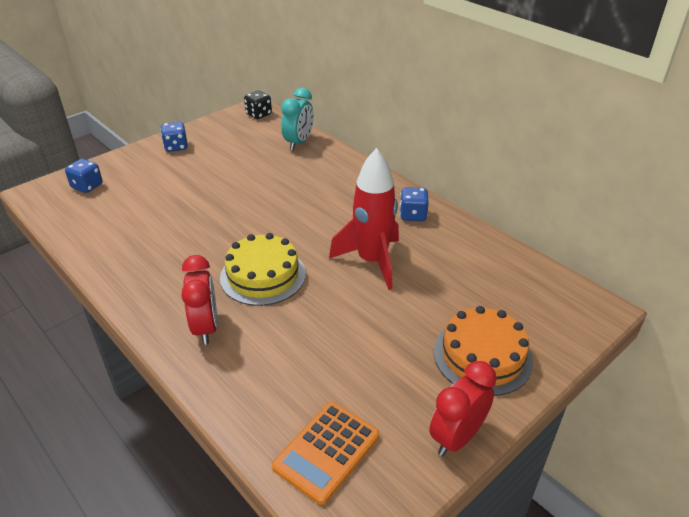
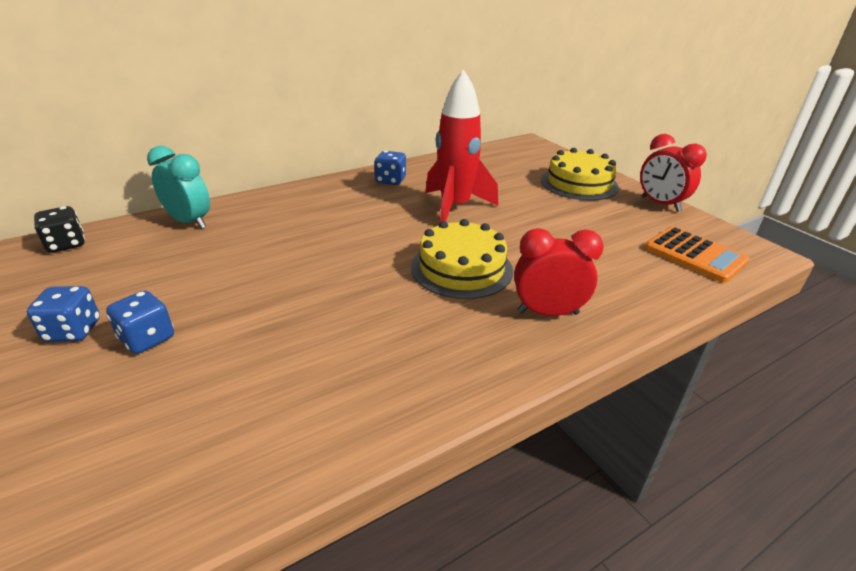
camera: 80 degrees left, 5 degrees down
(87, 186) = (105, 460): blue dice -> blue dice (147, 339)
(482, 356) = (579, 183): orange cake -> yellow cake

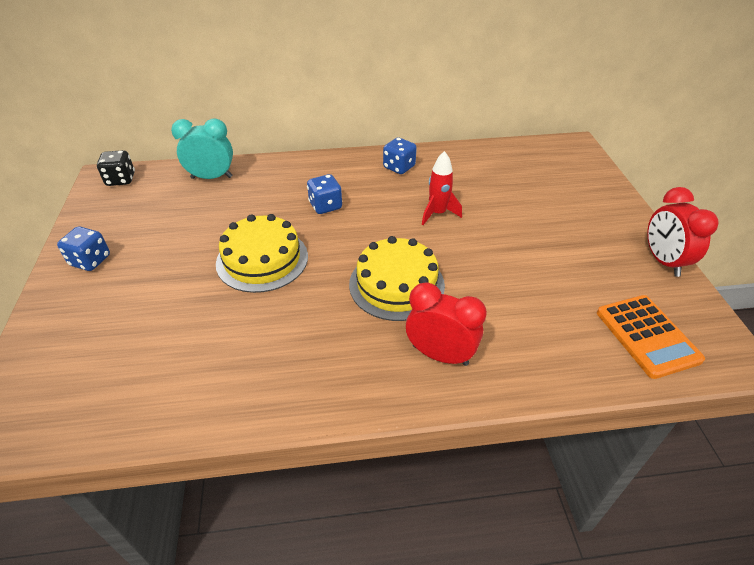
camera: 25 degrees right, 10 degrees up
(147, 339) = (130, 282): blue dice -> blue dice (325, 206)
(189, 222) = (211, 177): turquoise clock -> turquoise clock turned 60 degrees counterclockwise
(455, 207) = (438, 213): red rocket -> red rocket, size x0.55
(579, 183) = (589, 212): yellow cake -> yellow cake (262, 259)

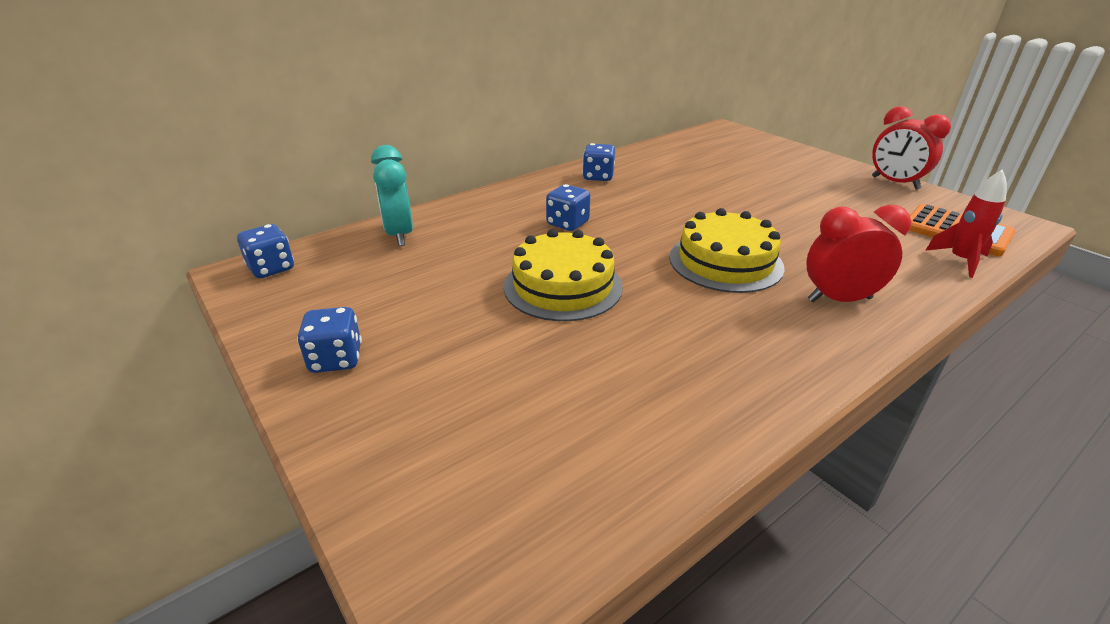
camera: 30 degrees left, 10 degrees down
(121, 180) = (271, 268): black dice -> blue dice
(211, 177) = (399, 235): turquoise clock -> turquoise clock turned 75 degrees counterclockwise
(438, 213) = (683, 200): red rocket -> red rocket (960, 261)

